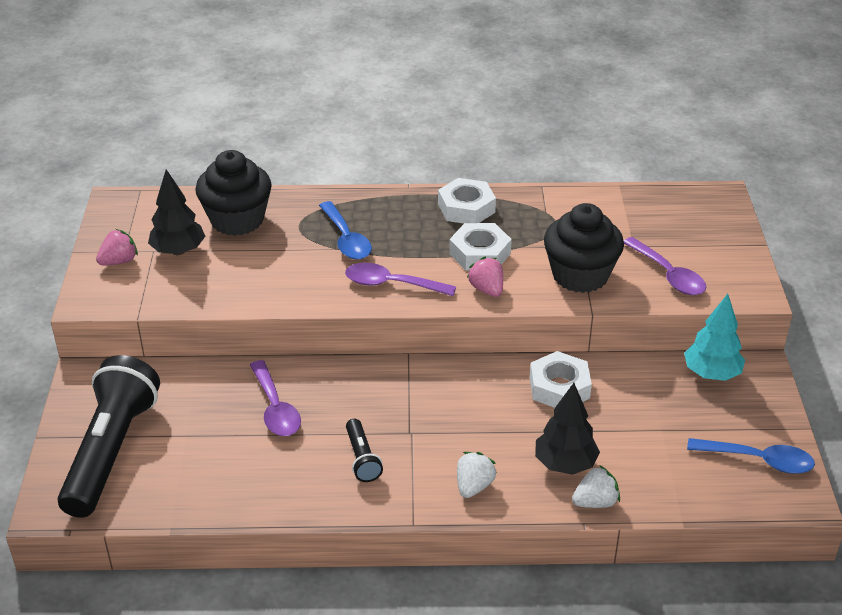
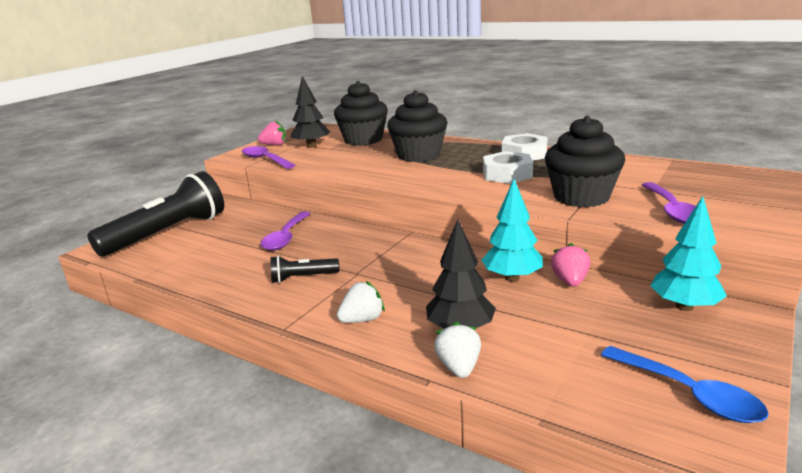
camera: 35 degrees right, 15 degrees down
(346, 239) = (419, 155): blue spoon -> black cupcake
(362, 458) = (302, 278): black flashlight -> black flashlight turned 60 degrees clockwise
(391, 284) = (420, 177): purple spoon -> purple spoon (265, 160)
(487, 289) = (489, 191): pink strawberry -> pink strawberry (570, 281)
(559, 387) = (512, 278): white nut -> turquoise tree
(595, 502) = (459, 367): white strawberry -> white strawberry turned 105 degrees counterclockwise

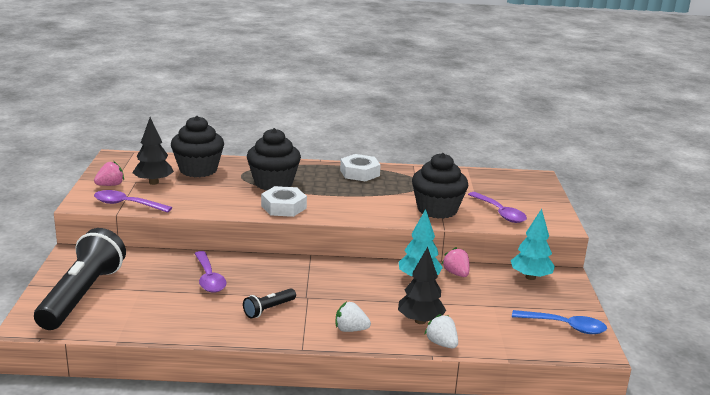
camera: 35 degrees left, 0 degrees up
(362, 319) = (350, 329): white strawberry -> white strawberry turned 105 degrees counterclockwise
(507, 174) = (366, 195): white nut -> white nut (283, 207)

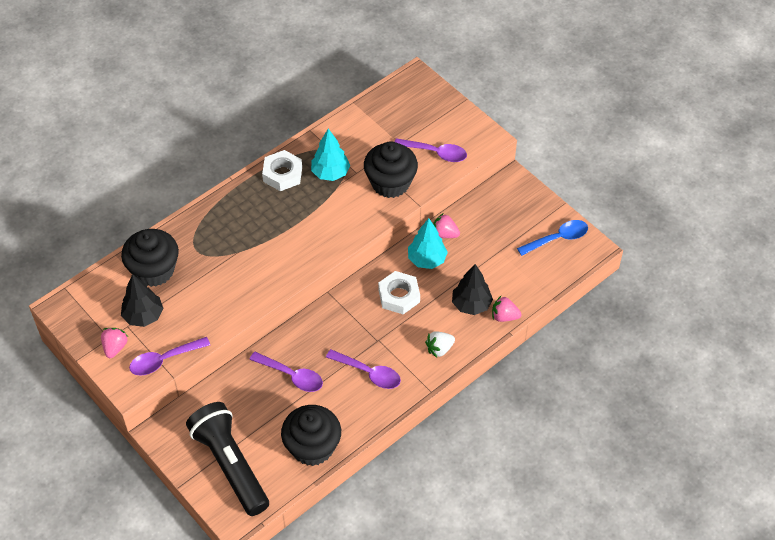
camera: 40 degrees left, 30 degrees up
(268, 309) = (368, 373): black flashlight -> purple spoon
(273, 183) = (236, 242): black cupcake -> black cupcake (312, 447)
(283, 207) = (282, 268): white nut -> white nut (399, 296)
(441, 343) = (504, 316): white strawberry -> pink strawberry
(530, 277) = (493, 199): turquoise tree -> turquoise tree (330, 173)

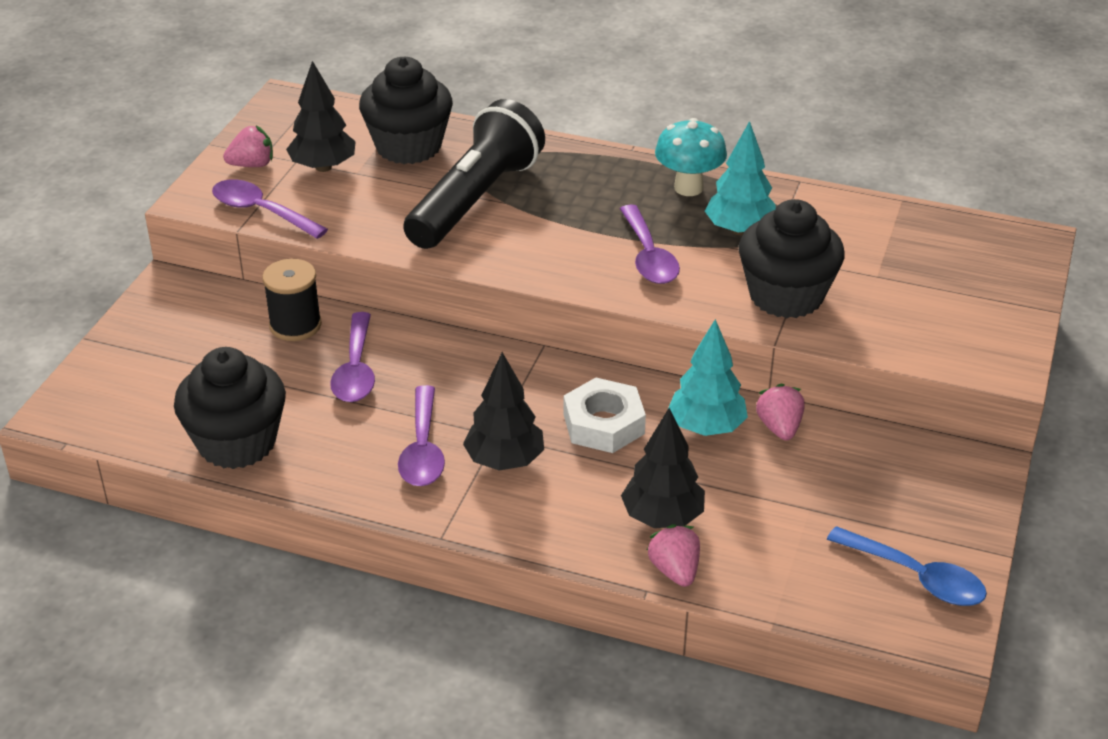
camera: 60 degrees right, 15 degrees down
(230, 465) = (153, 372): black flashlight -> black flashlight (475, 200)
(237, 387) = (295, 325): none -> black spool
(282, 174) = (688, 188): white nut -> turquoise mushroom
(398, 345) = (505, 461): none -> black tree
(435, 153) = (902, 320): purple spoon -> purple spoon (648, 256)
(439, 349) = (536, 514): white strawberry -> none

